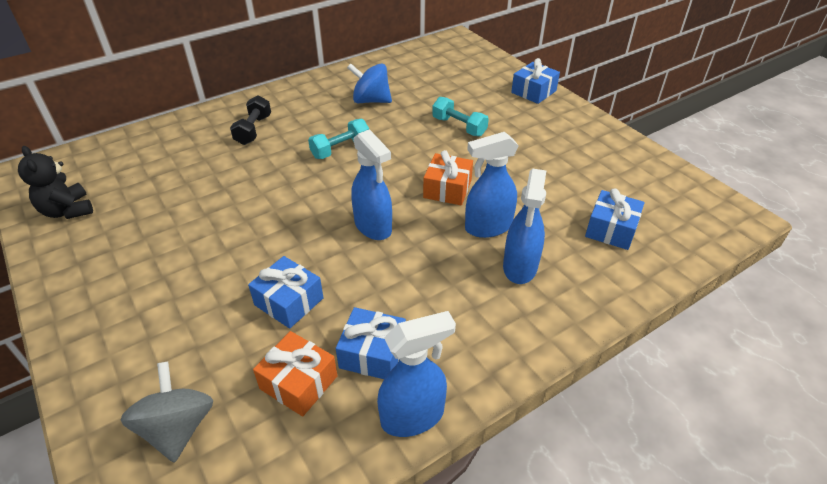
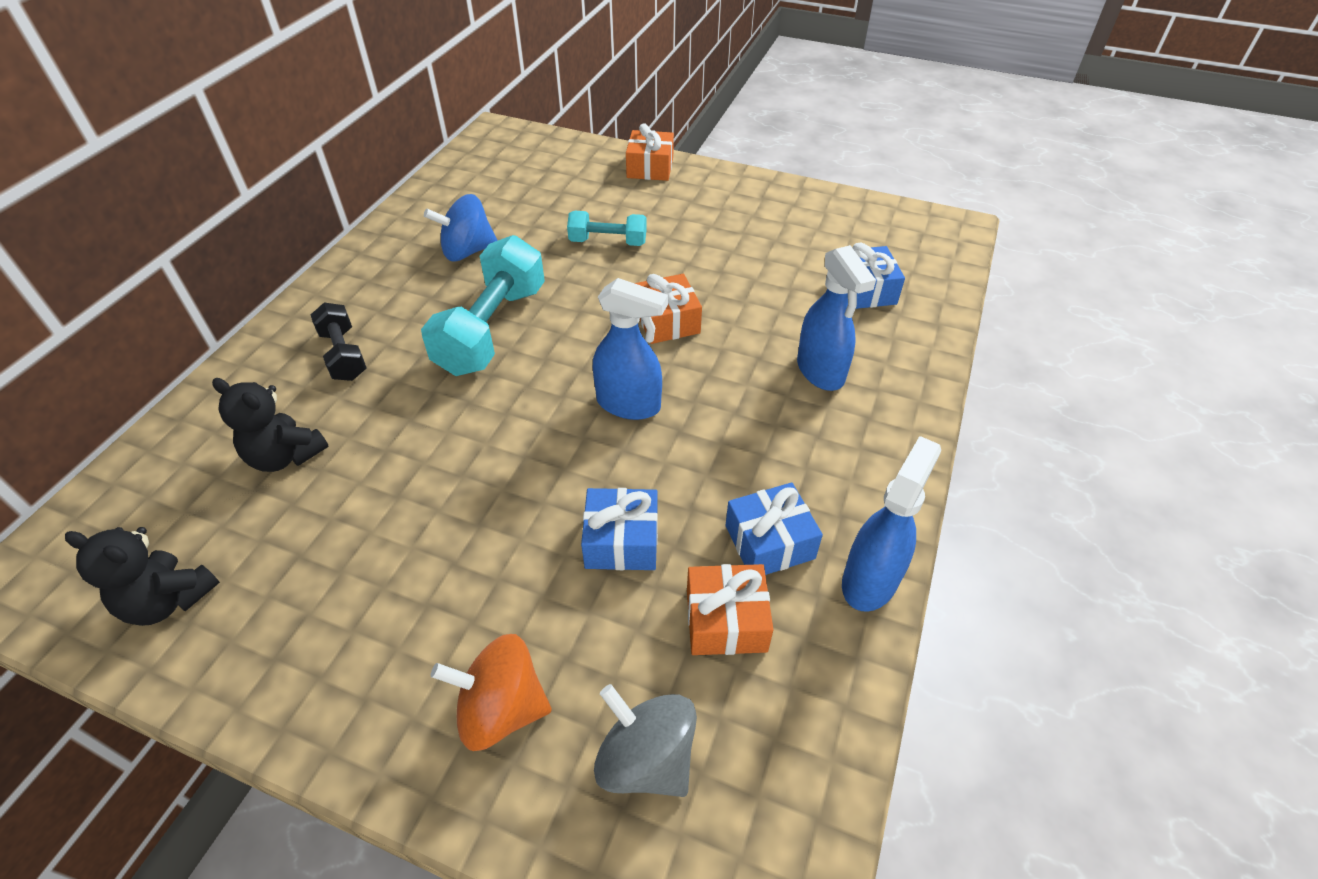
camera: 35 degrees left, 5 degrees up
(140, 352) = (501, 709): none -> orange spinning top
(178, 168) = (285, 456): none -> black teddy bear
(340, 149) = (492, 329): turquoise dumbbell -> turquoise dumbbell, size x1.79
(487, 227) = (750, 344): blue spray bottle -> none
(533, 92) = (650, 168): blue gift -> orange gift

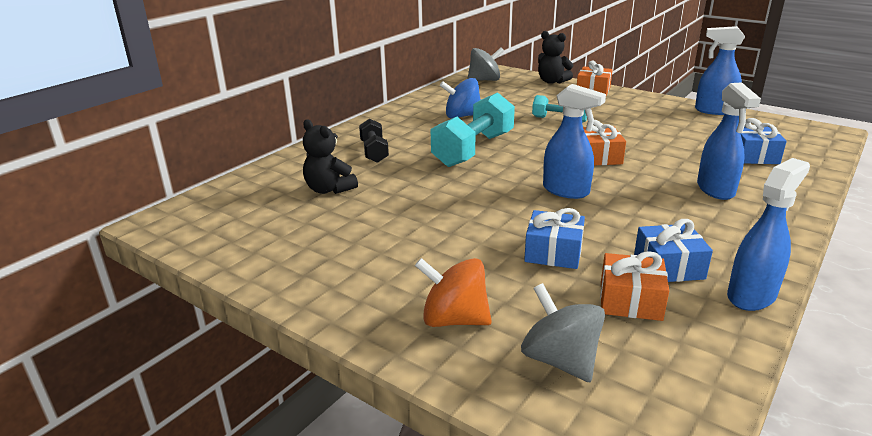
camera: 15 degrees right, 20 degrees down
(169, 600) = (244, 241): black teddy bear -> black teddy bear (552, 81)
(492, 159) = (484, 80): none -> grey spinning top
(812, 197) = (713, 111): none -> blue spray bottle

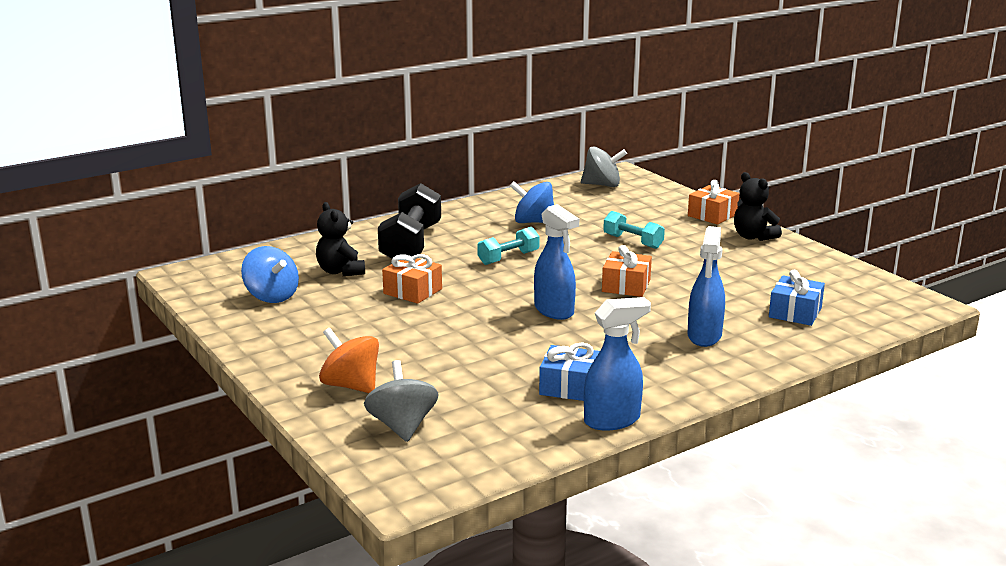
camera: 20 degrees right, 5 degrees down
(277, 229) = (272, 296): none -> blue spinning top
(374, 152) = (411, 244): black dumbbell -> black dumbbell, size x1.79
(473, 149) = (508, 258): turquoise dumbbell -> turquoise dumbbell, size x0.56
(552, 81) = (678, 197): black teddy bear -> black teddy bear (753, 237)
(553, 252) = (482, 357): blue gift -> none
(630, 300) = (504, 402): orange gift -> orange gift (412, 291)
(713, 111) = (823, 259): blue spray bottle -> none

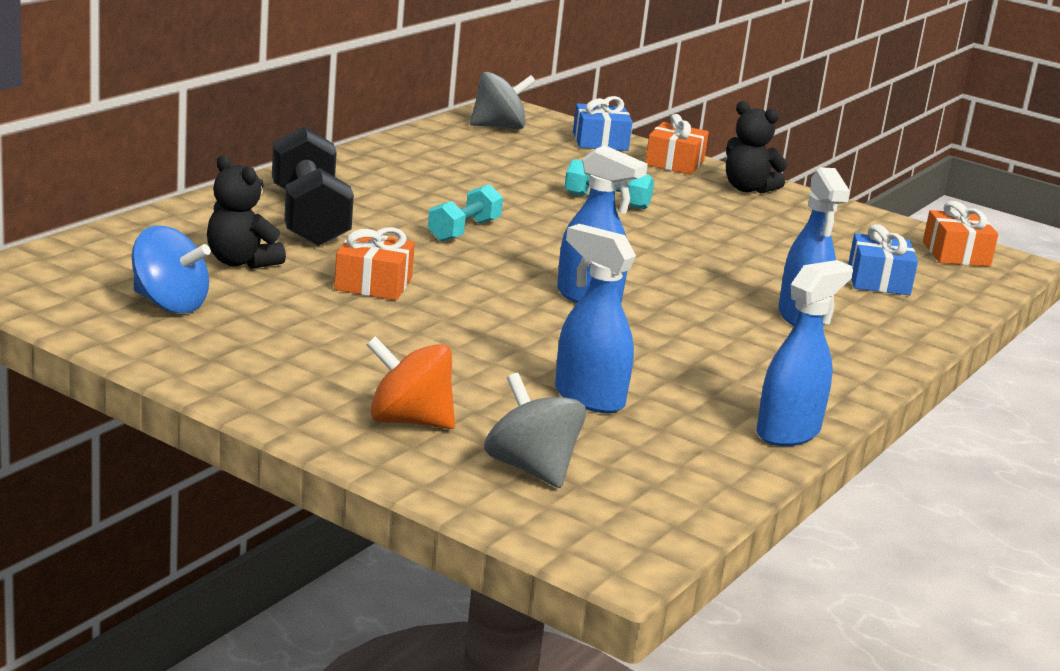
camera: 25 degrees left, 0 degrees up
(487, 381) = (588, 398): none -> blue spray bottle
(533, 222) = (453, 180): blue spinning top -> none
(569, 386) = (698, 395): blue gift -> blue gift (600, 142)
(626, 286) = (650, 259): orange gift -> orange gift (956, 254)

